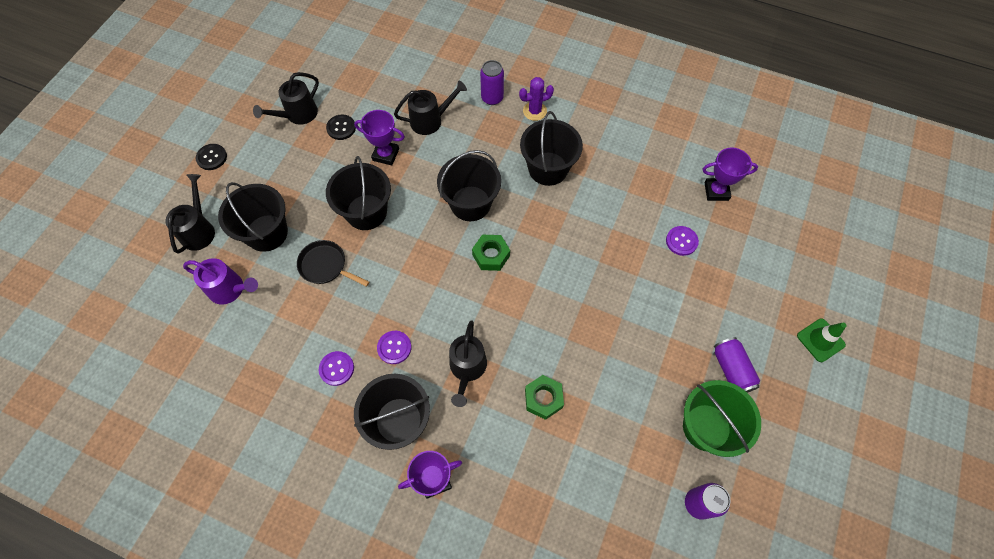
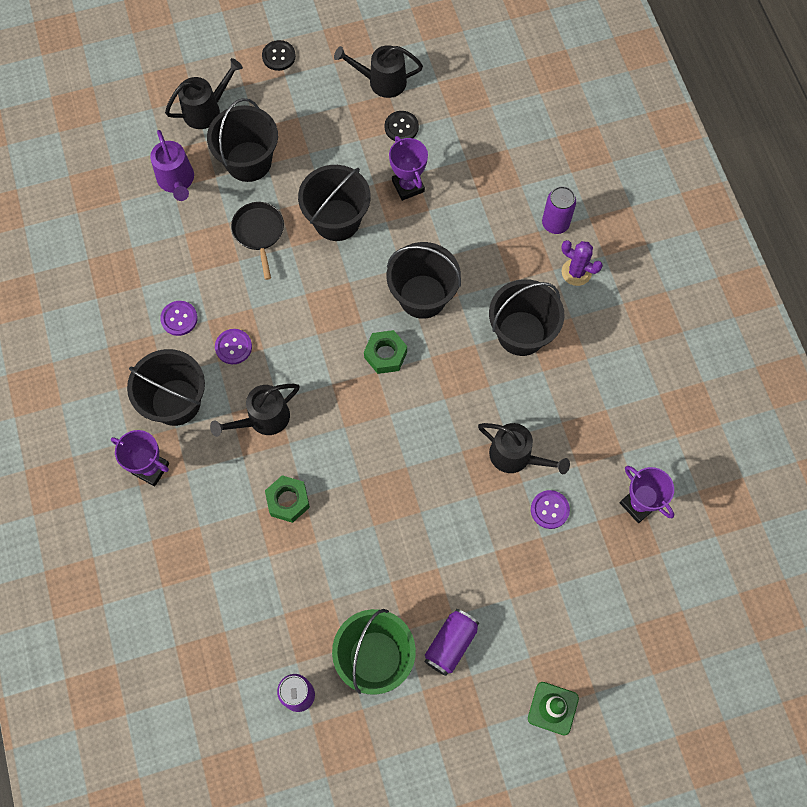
camera: 50 degrees right, 5 degrees up
(431, 120) = (479, 192): black watering can -> black watering can (516, 456)

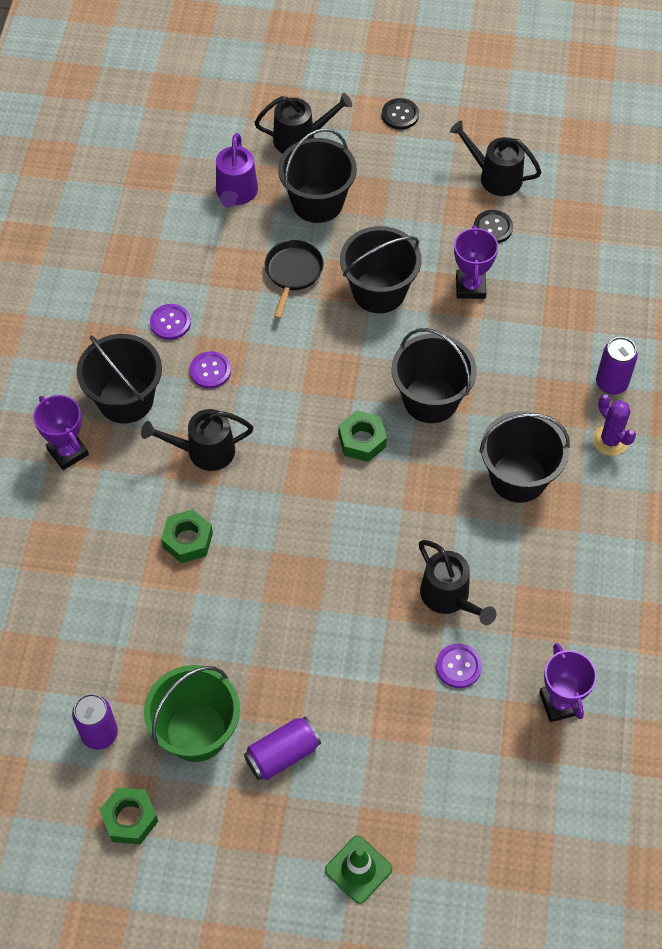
camera: 25 degrees right, 10 degrees down
(358, 753) = (130, 818): none -> green nut

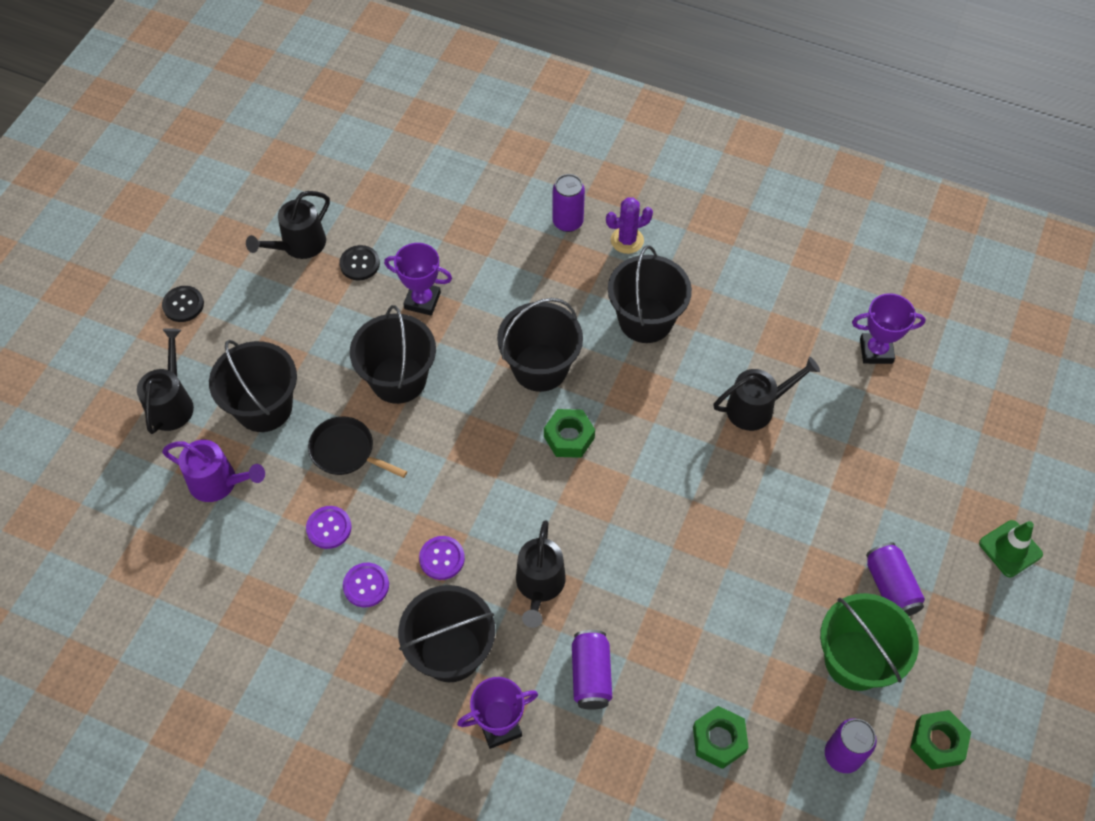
camera: 75 degrees left, 0 degrees up
(129, 510) = (591, 675): none -> purple can
(187, 540) = (641, 624): green nut -> green nut (719, 740)
(458, 666) = (827, 418): purple button -> purple button (329, 528)

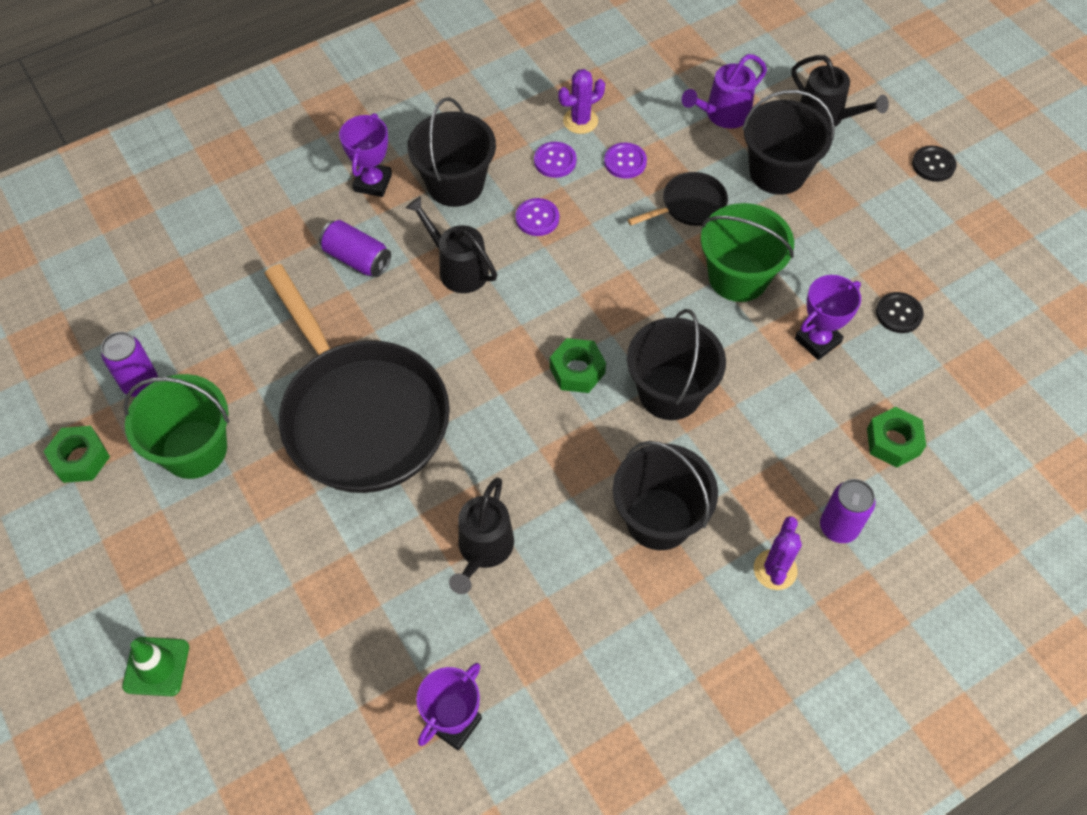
camera: 125 degrees right, 0 degrees up
(298, 245) = (954, 277): black watering can -> none
(302, 594) = (580, 121): none -> purple cactus
(398, 379) = (738, 277): black bucket -> green bucket
(719, 740) = (232, 309): green nut -> green nut (893, 441)
(727, 560) = (361, 415): none -> black pan
(890, 587) = (222, 528): purple can -> none

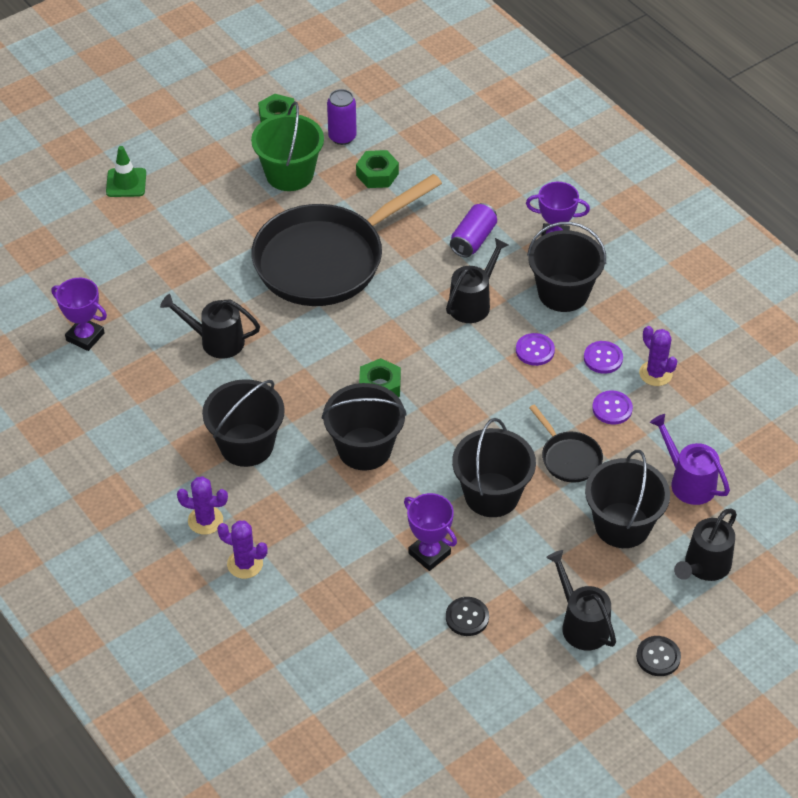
camera: 85 degrees right, 10 degrees down
(738, 277) = (492, 495): green bucket -> black bucket
(838, 527) = (245, 564): purple can -> purple cactus
(893, 441) = (329, 606): green nut -> green nut (377, 174)
(899, 219) = (581, 623): none -> black watering can

